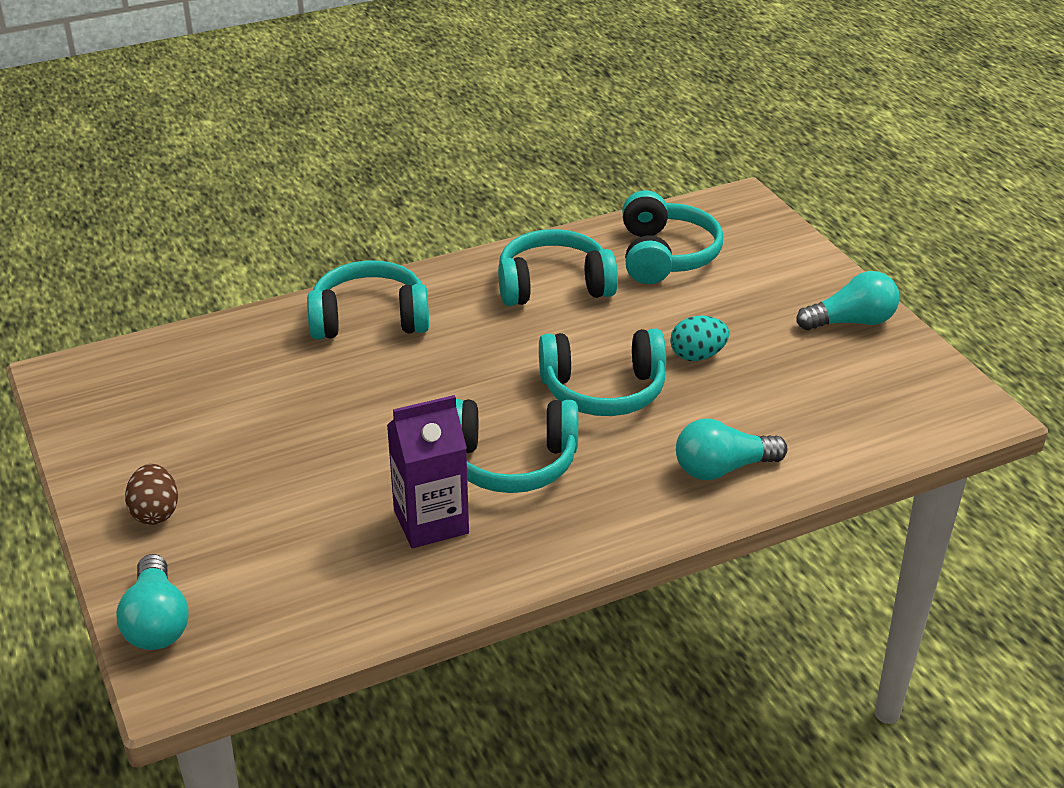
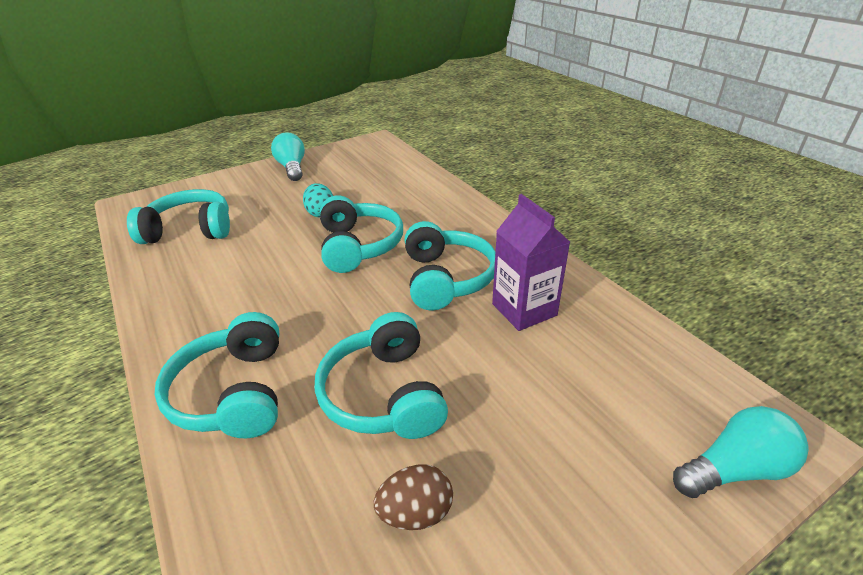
camera: 95 degrees left, 0 degrees up
(155, 512) = (590, 521): brown egg -> brown egg (416, 512)
(553, 285) = (212, 278): turquoise headphones -> turquoise headphones (384, 394)
(722, 469) = (435, 202): turquoise light bulb -> none

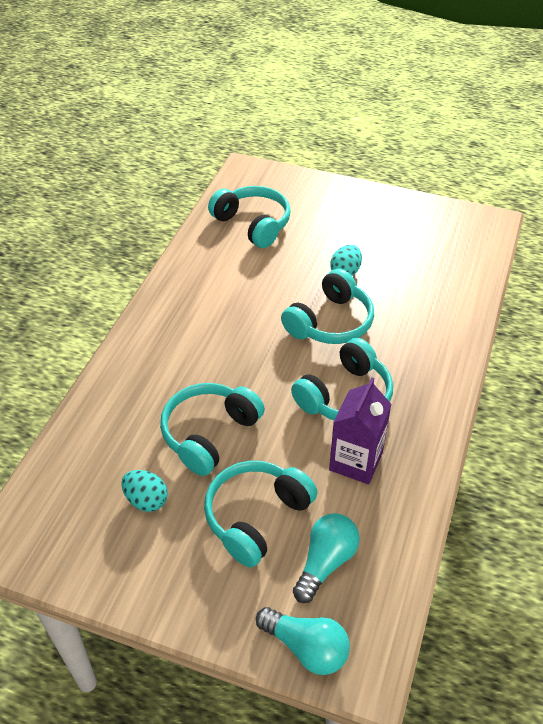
camera: 50 degrees right, 10 degrees up
(233, 392) = (150, 366): turquoise headphones -> turquoise headphones (256, 517)
(292, 168) = (384, 208): turquoise light bulb -> turquoise light bulb (325, 562)
(416, 512) = (146, 500): brown egg -> turquoise egg

